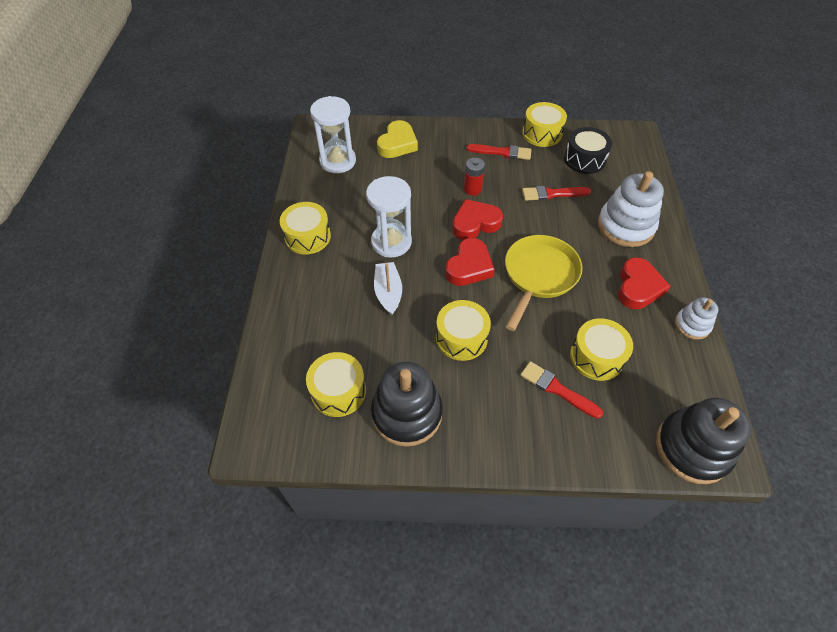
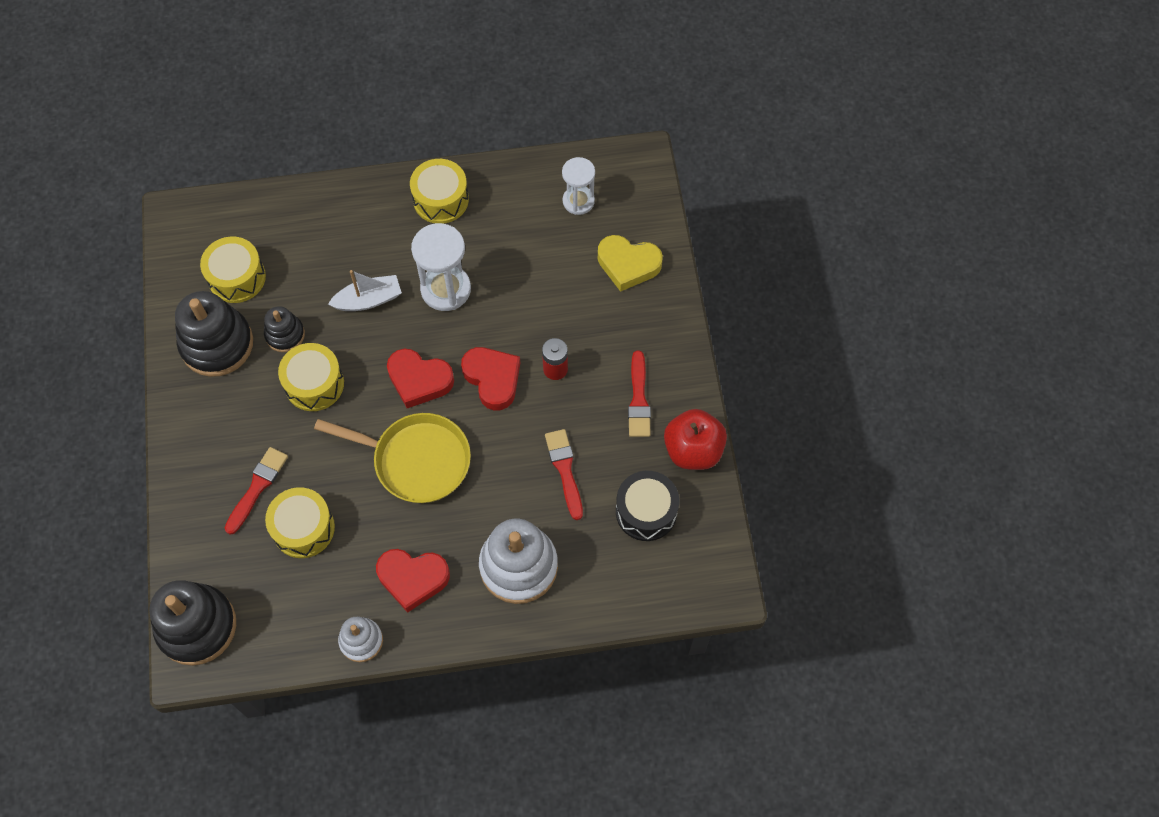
camera: 80 degrees right, 10 degrees up
(338, 161) = (578, 201): white hourglass -> white hourglass, size x0.66
(408, 356) = (285, 335): none -> black stacking toy
(542, 133) = (693, 450): yellow drum -> red apple

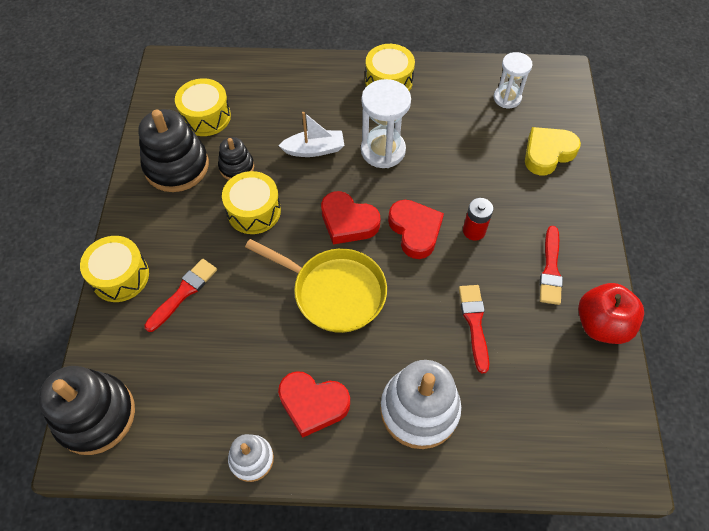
camera: 10 degrees right, 5 degrees down
(303, 528) = (217, 337): yellow drum -> yellow drum (120, 276)
(628, 264) = (547, 153): yellow heart -> yellow heart turned 120 degrees clockwise
(646, 511) = (552, 376): black drum -> none

